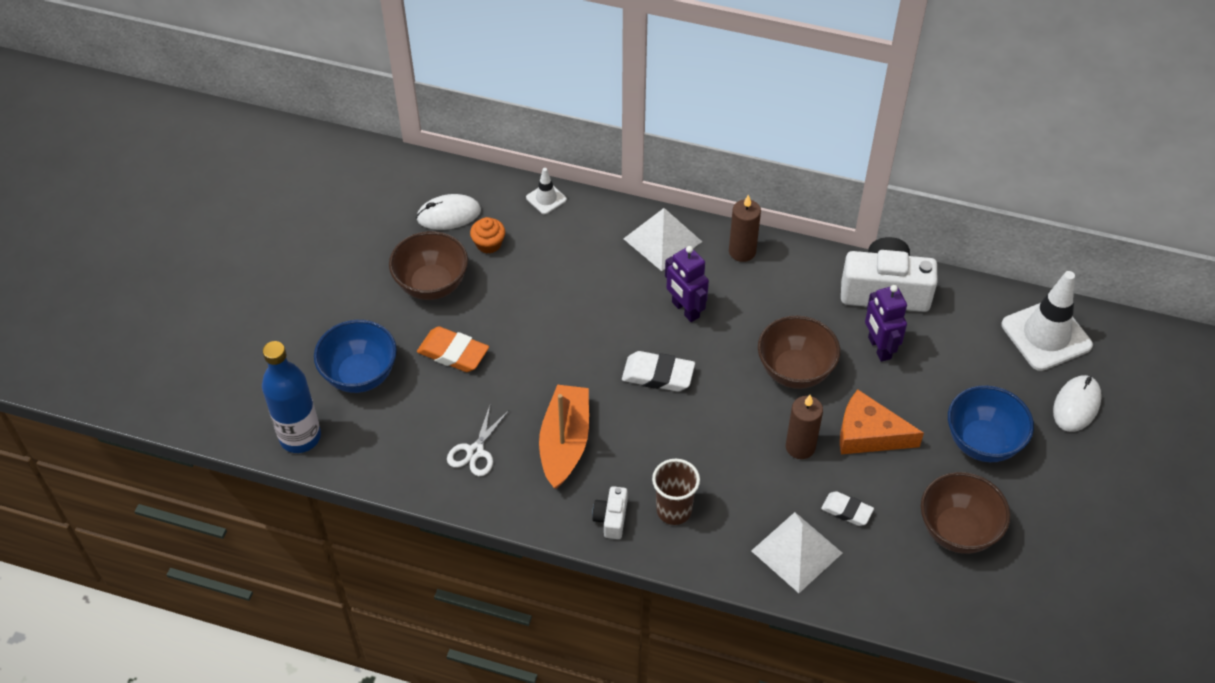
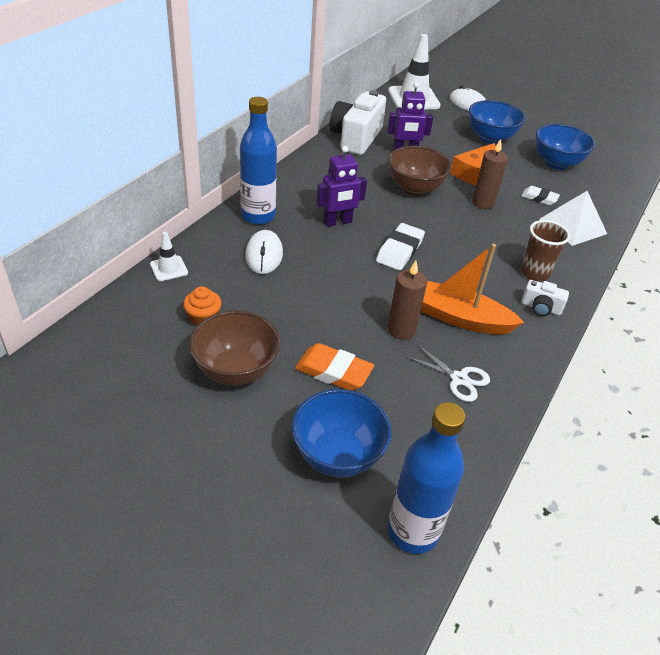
camera: 80 degrees left, 10 degrees down
(449, 215) = (146, 339): white mouse -> white mouse (264, 255)
(453, 353) = (333, 371): orange eraser -> orange eraser turned 75 degrees clockwise
(662, 240) = (258, 216): white pyramid -> blue bottle
(742, 251) = (291, 183): brown candle -> brown candle (401, 330)
(846, 511) = (539, 198): white eraser -> white eraser turned 75 degrees clockwise
(957, 531) = (556, 163): brown bowl -> blue bowl

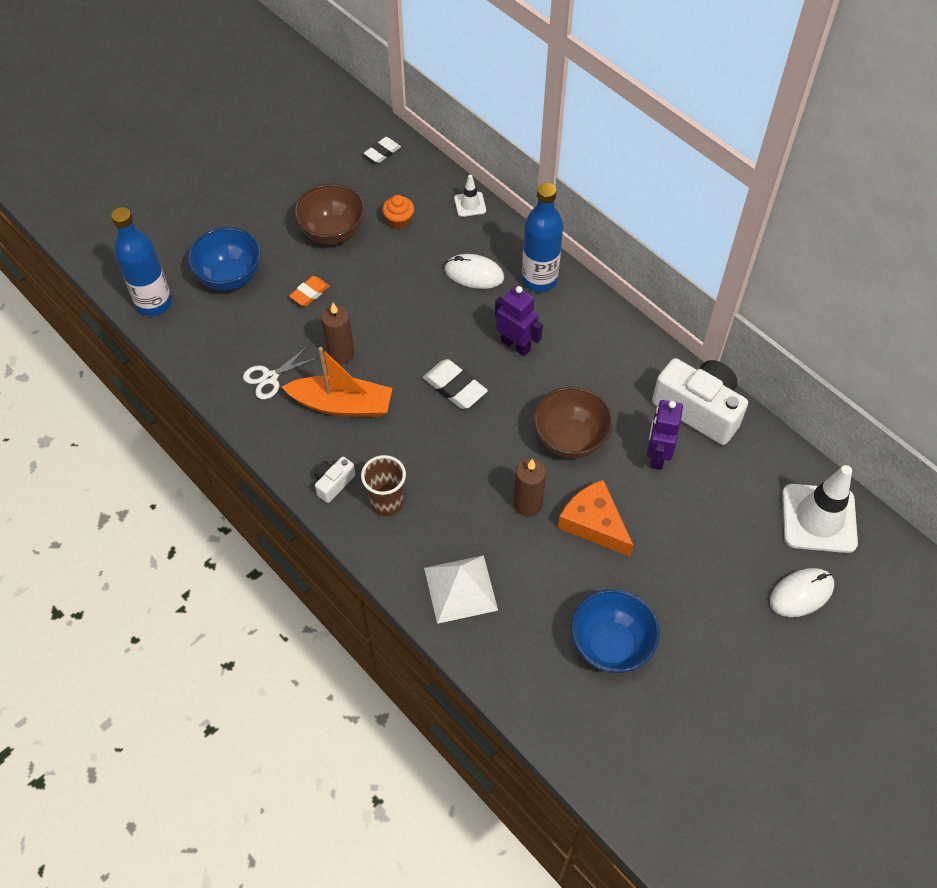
camera: 110 degrees right, 15 degrees up
(333, 371) = (310, 293): orange eraser -> orange eraser, size x0.65
(337, 222) = (516, 345): purple robot -> purple robot turned 135 degrees clockwise
(459, 318) = (342, 405): orange boat -> orange boat turned 60 degrees clockwise
(490, 138) = (689, 581): blue bowl -> none
(539, 198) = (527, 577): white eraser -> white eraser (382, 152)

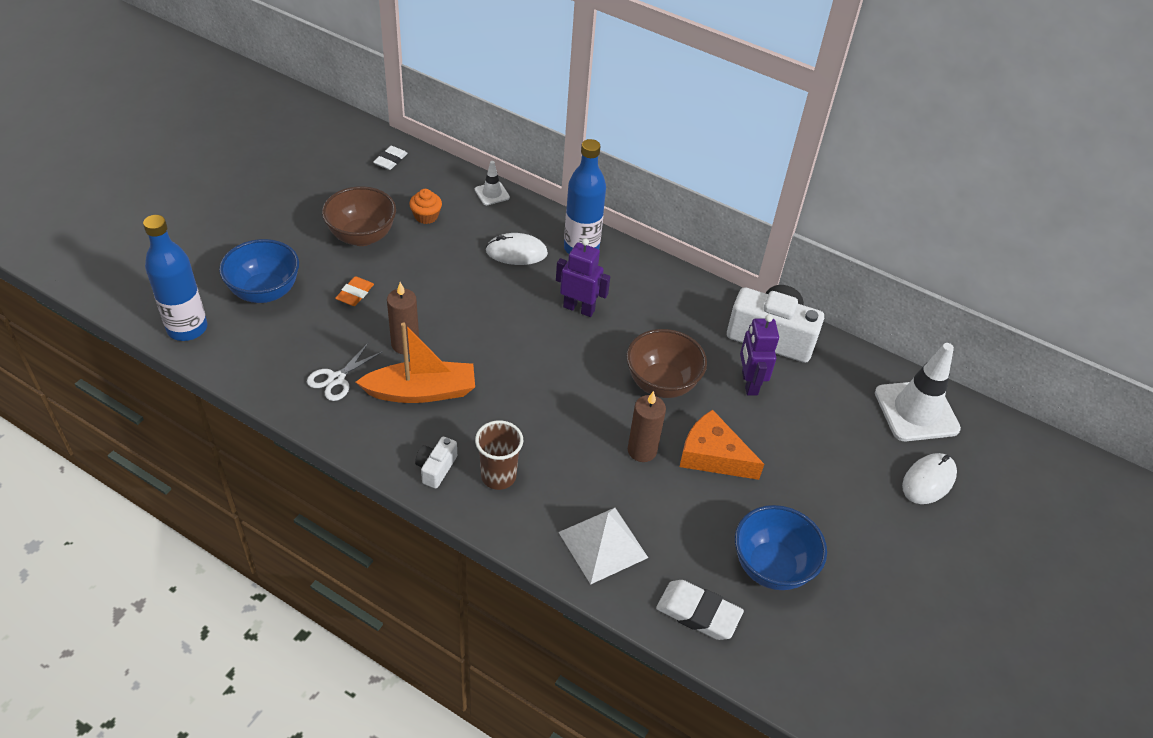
camera: 20 degrees left, 10 degrees down
(454, 387) = (532, 356): white eraser -> white eraser (698, 613)

